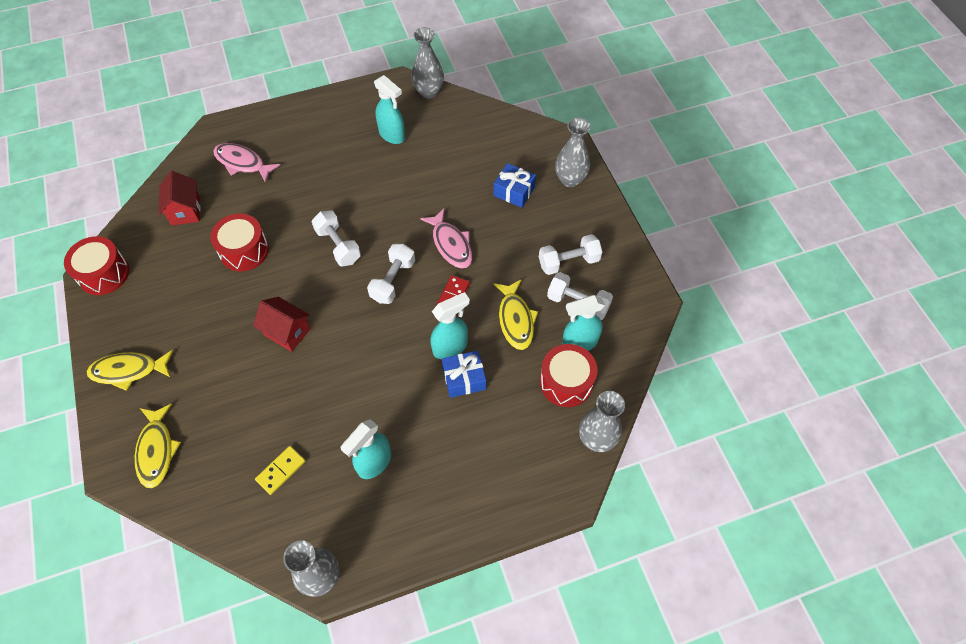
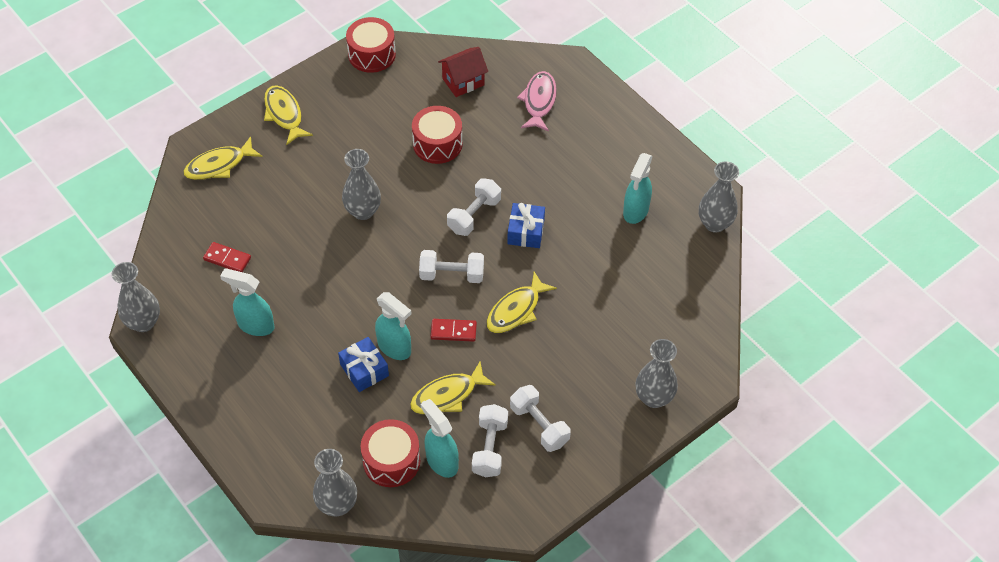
camera: 70 degrees right, 5 degrees down
(281, 470) = (227, 259): yellow domino -> red domino
(287, 332) = (363, 211): red house -> grey vase
(451, 244) = (516, 310): pink fish -> yellow fish
(514, 191) = (611, 347): blue gift -> blue gift (525, 232)

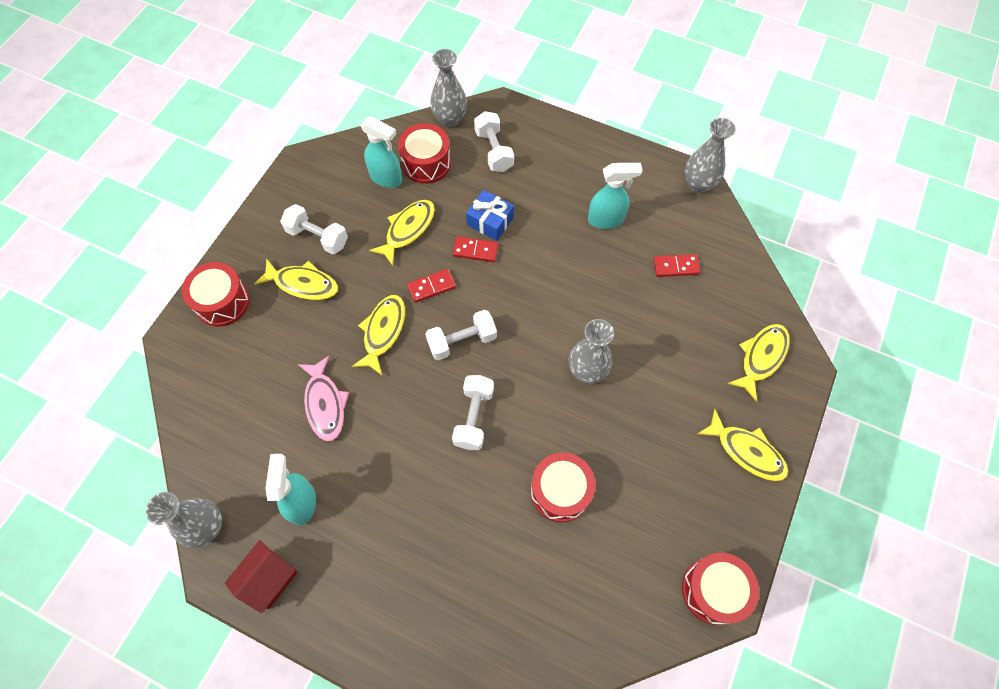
camera: 155 degrees right, 10 degrees up
(395, 348) = (475, 250): turquoise spray bottle -> red domino
(463, 82) = (581, 601): red house -> red house (269, 579)
(490, 448) = (351, 203): white dumbbell -> white dumbbell (494, 150)
(525, 232) = (411, 422): blue gift -> none
(539, 101) = (476, 615): pink fish -> pink fish (325, 404)
(571, 383) = (303, 284): none -> yellow fish
(654, 397) = (222, 302): grey vase -> red drum

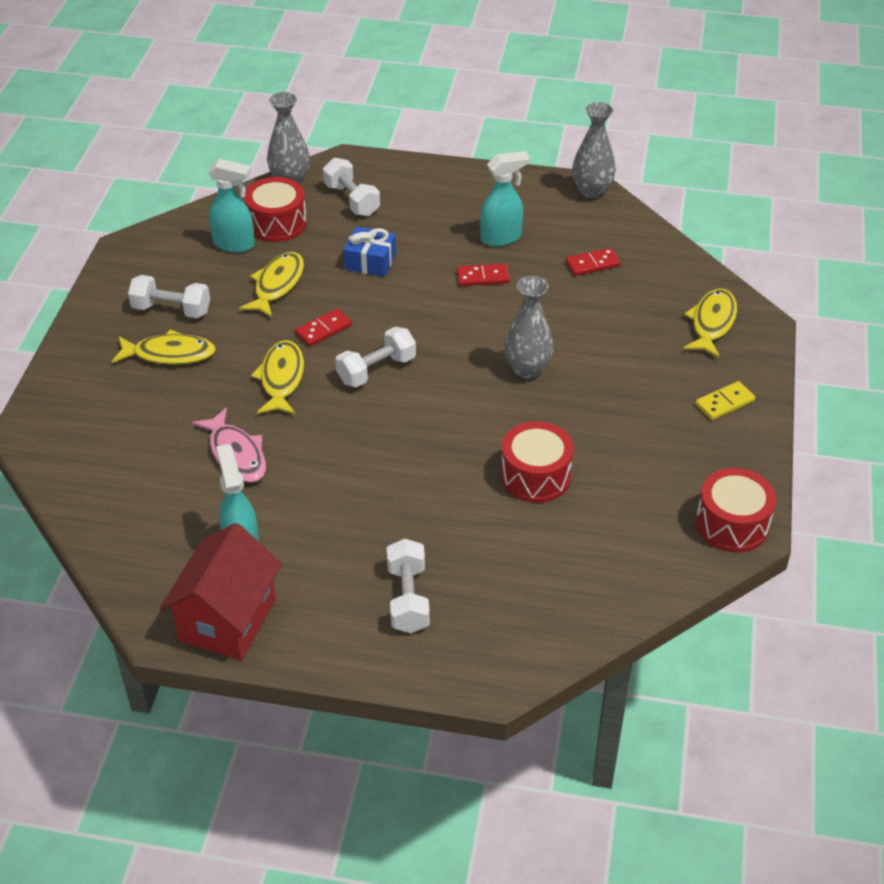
camera: 15 degrees left, 20 degrees down
(207, 527) = (134, 591): grey vase -> none
(222, 302) = (77, 387): red drum -> none
(269, 579) = (228, 620): red house -> red house, size x1.52
(474, 417) = (414, 432): white dumbbell -> white dumbbell (408, 598)
(475, 250) = (362, 289): red domino -> red domino (483, 277)
(746, 451) = (724, 403): yellow fish -> yellow domino

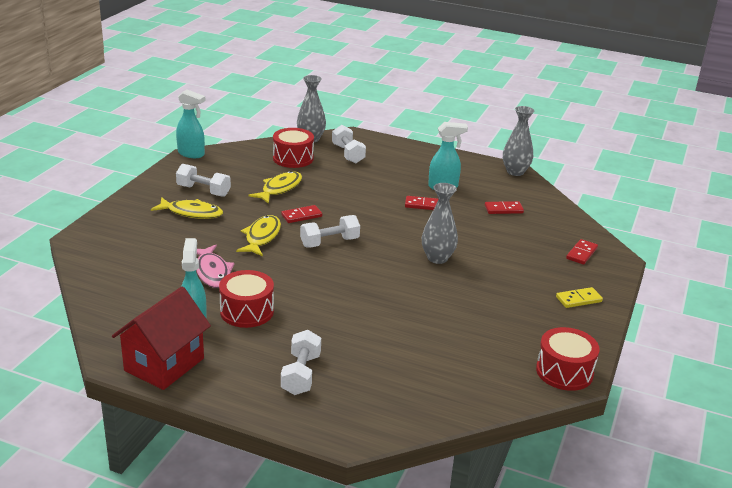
camera: 10 degrees right, 15 degrees down
(234, 244) = (260, 164): turquoise spray bottle -> turquoise spray bottle (191, 154)
(370, 261) = (348, 186): blue gift -> none
(535, 476) = (422, 319): red drum -> red drum (247, 311)
(712, 323) = (581, 253): yellow fish -> red domino

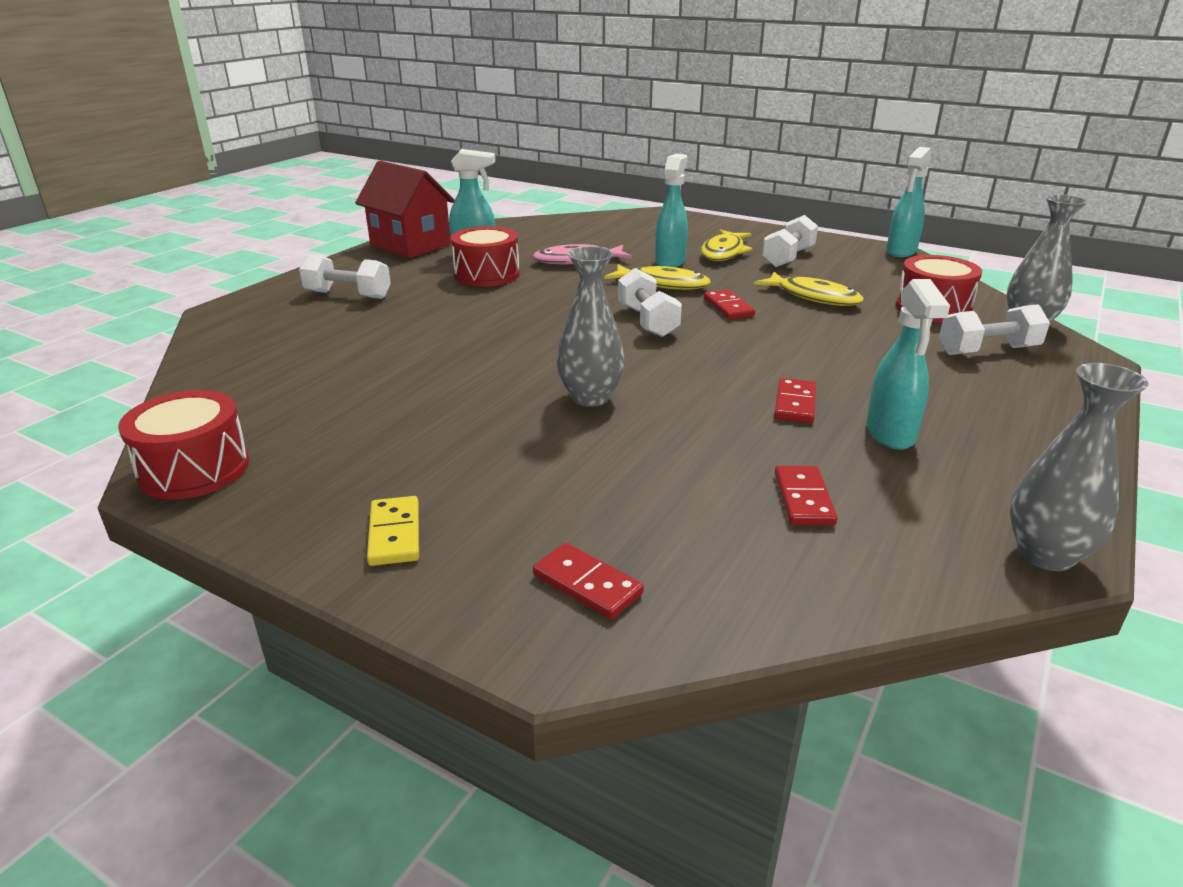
camera: 100 degrees right, 0 degrees up
(213, 234) = (670, 262): none -> turquoise spray bottle

